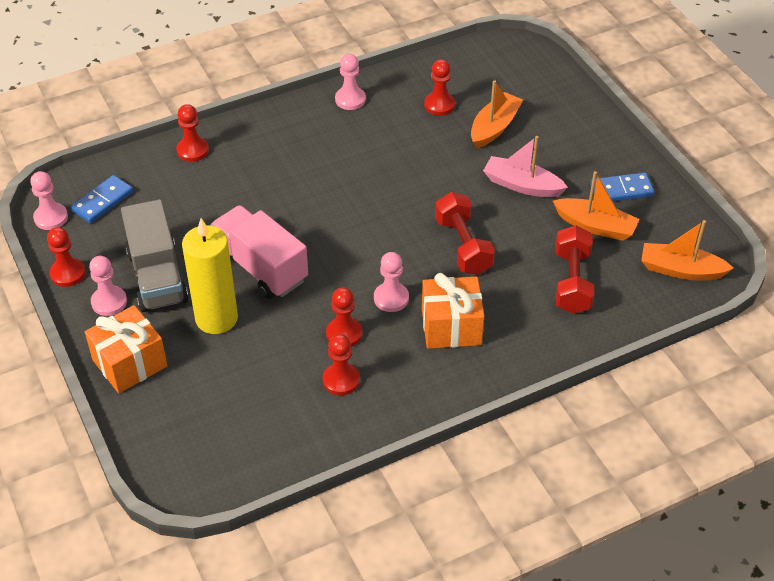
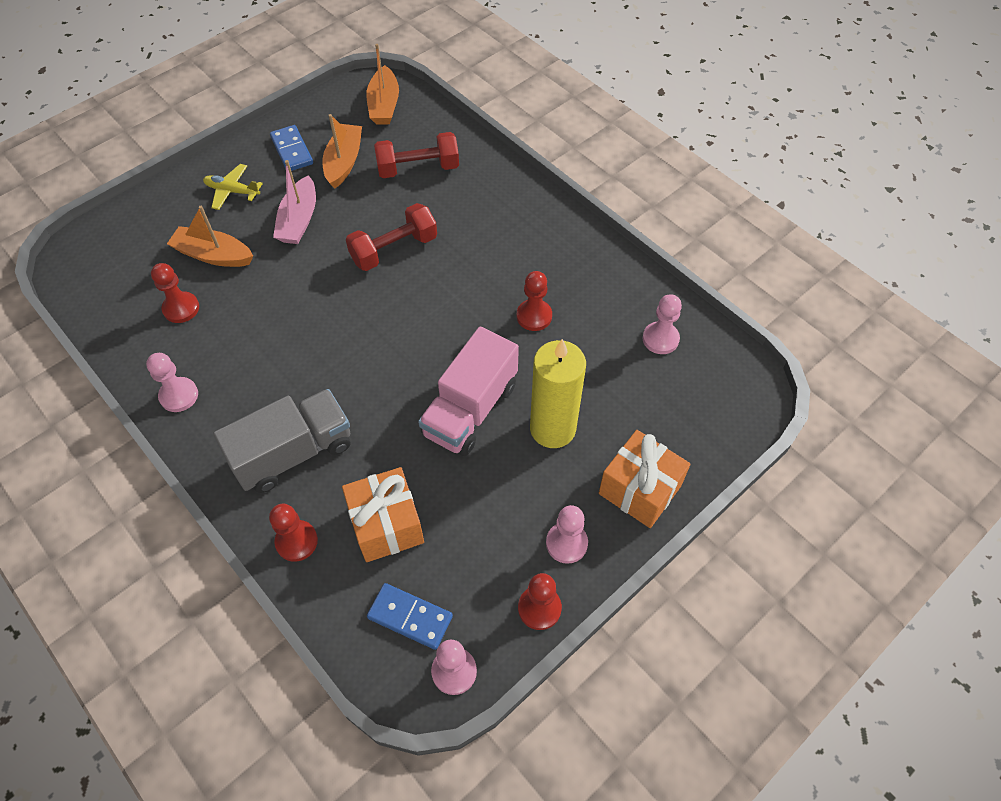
camera: 105 degrees left, 10 degrees up
(157, 277) = (514, 506): grey truck -> grey truck (293, 453)
(341, 380) = (589, 305): red pawn -> none
(391, 298) = (478, 290): pink pawn -> pink pawn (660, 339)
(451, 327) = (498, 240): orange gift -> orange gift (386, 525)
(573, 144) = (232, 191): none -> yellow plane

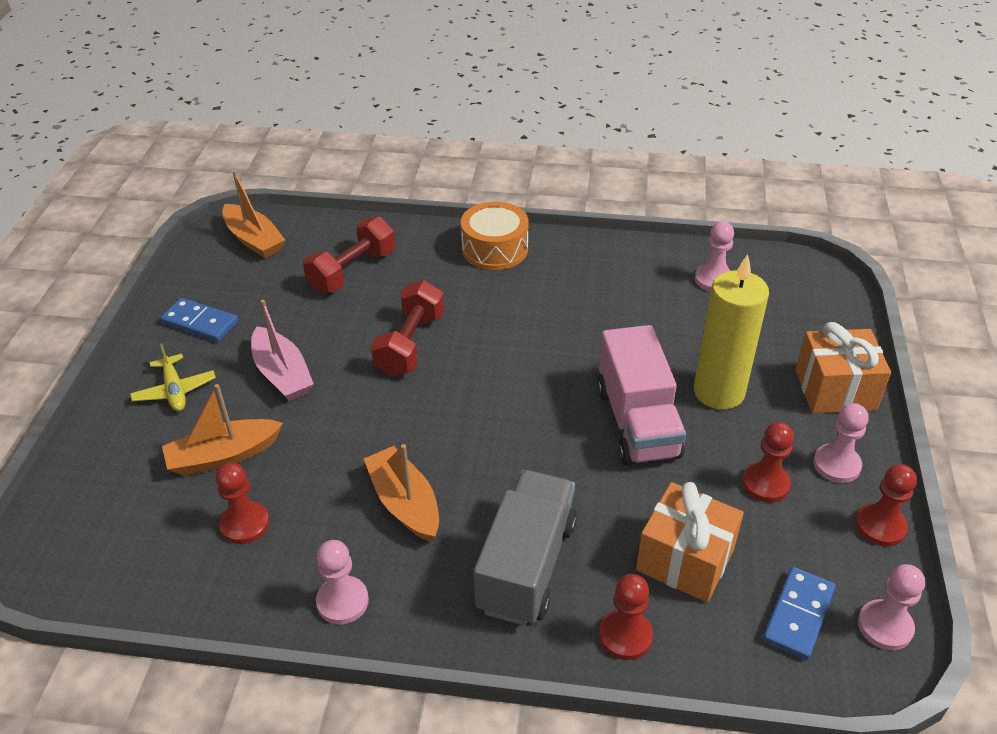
camera: 40 degrees left, 15 degrees down
(232, 191) = (175, 390): yellow plane -> yellow plane turned 90 degrees counterclockwise
(344, 162) = (270, 304): orange boat -> orange boat (405, 503)
(410, 617) = (798, 615): blue domino -> blue domino turned 45 degrees counterclockwise
(530, 210) = (495, 249): none -> orange drum
(534, 316) = (598, 322): red pawn -> red pawn (765, 484)

